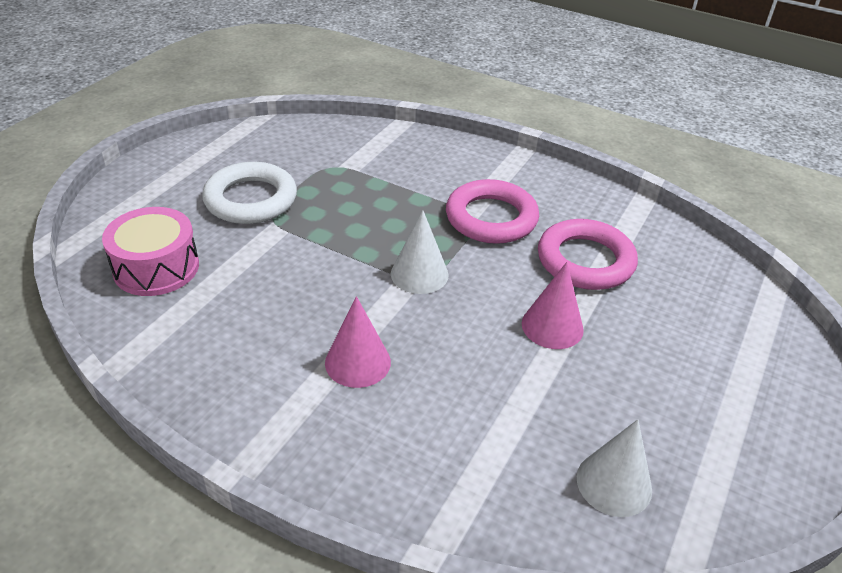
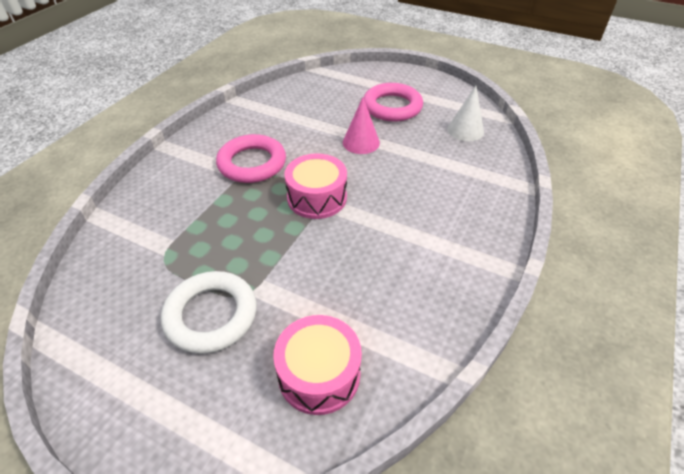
camera: 90 degrees left, 5 degrees up
(357, 362) = (409, 223): pink cone -> none
(419, 274) = (317, 198): white cone -> pink drum
(585, 261) = (299, 126): pink ring -> pink ring (392, 107)

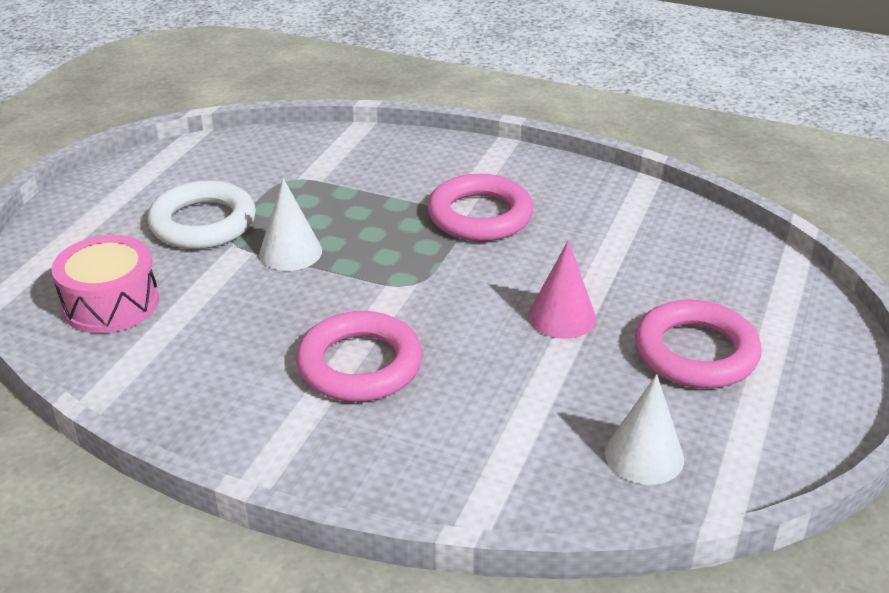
camera: 85 degrees right, 10 degrees down
(270, 256) = (290, 252): none -> white cone
(317, 198) = (409, 280): pink drum -> none
(401, 222) = (360, 364): none -> pink ring

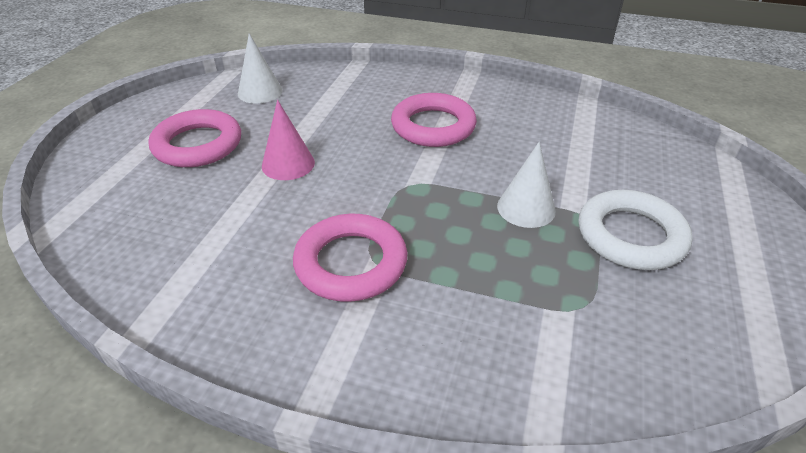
camera: 175 degrees right, 5 degrees up
(111, 303) = (638, 156): pink drum -> none

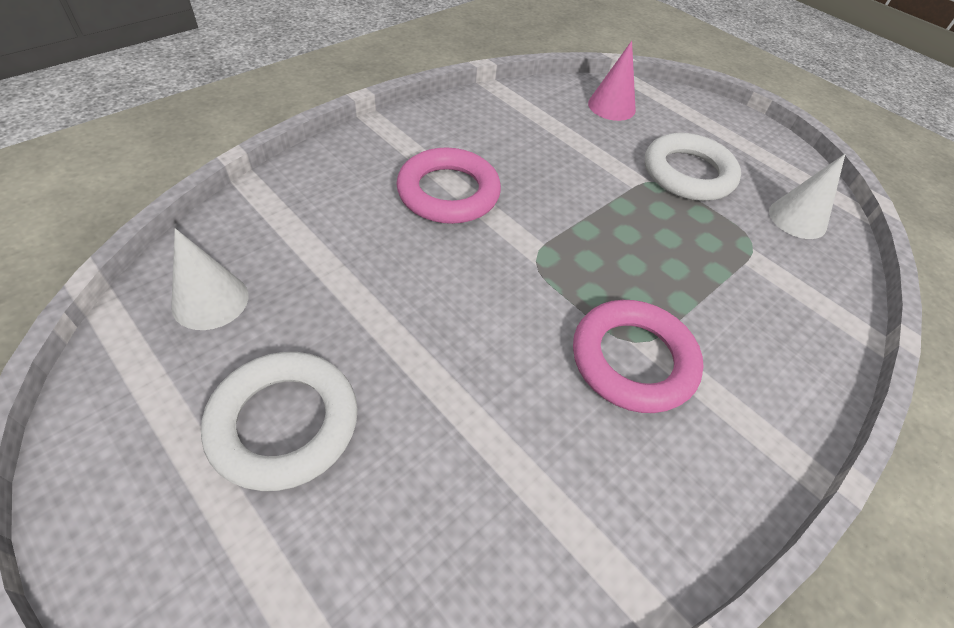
camera: 65 degrees left, 10 degrees up
(198, 145) = (284, 423): pink ring -> white ring
(288, 164) = (419, 341): pink cone -> pink cone (611, 106)
(526, 208) = (622, 205): white cone -> white cone (797, 219)

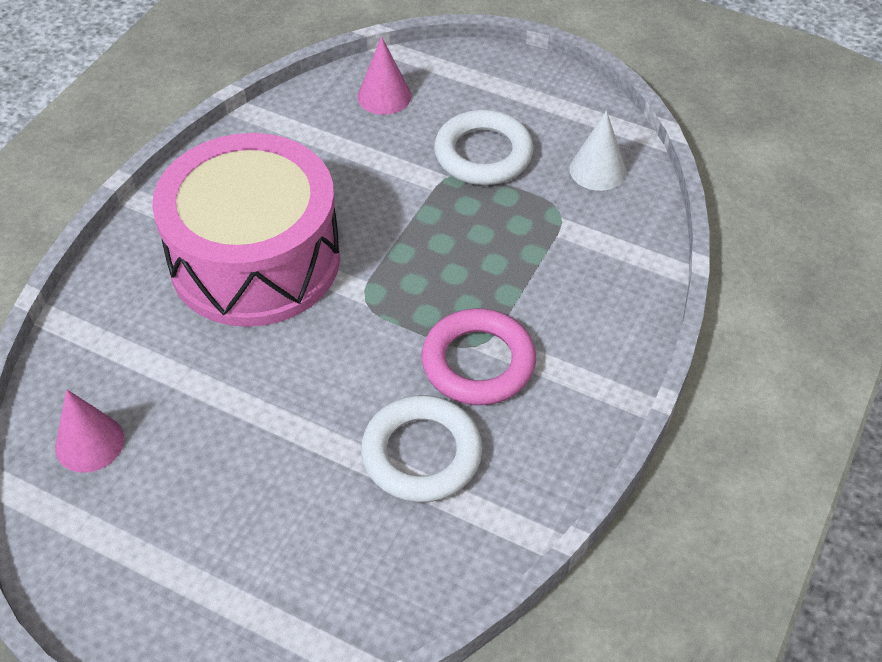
camera: 15 degrees left, 0 degrees up
(210, 300) = (89, 443): white cone -> pink cone
(284, 423) = (212, 515): white ring -> white ring (421, 454)
(448, 192) = (255, 259): pink ring -> pink drum

